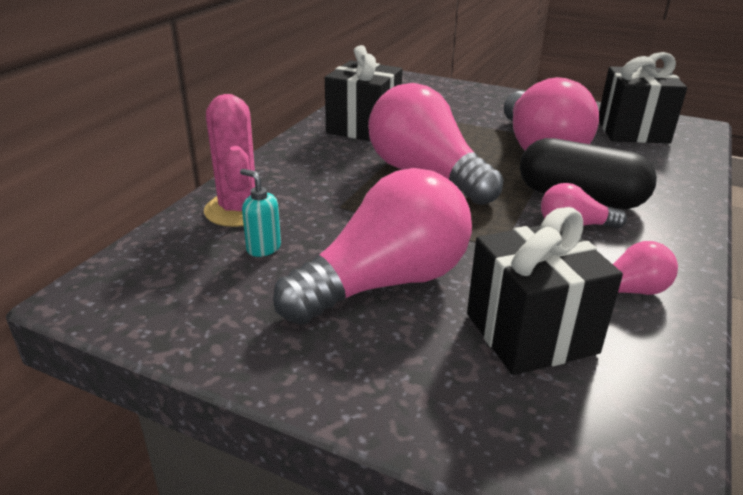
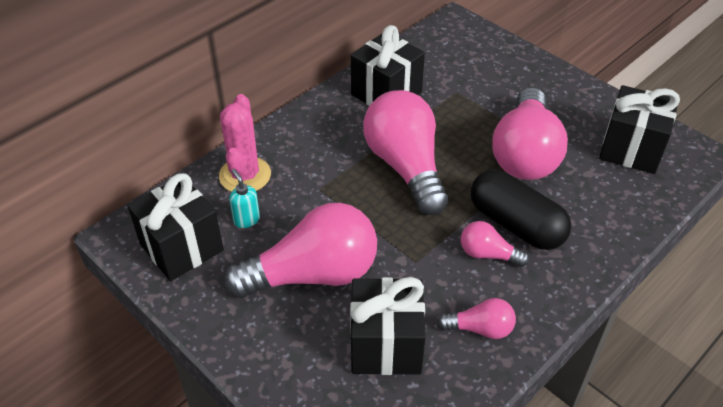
camera: 20 degrees right, 15 degrees up
(185, 291) = (181, 247): none -> black gift

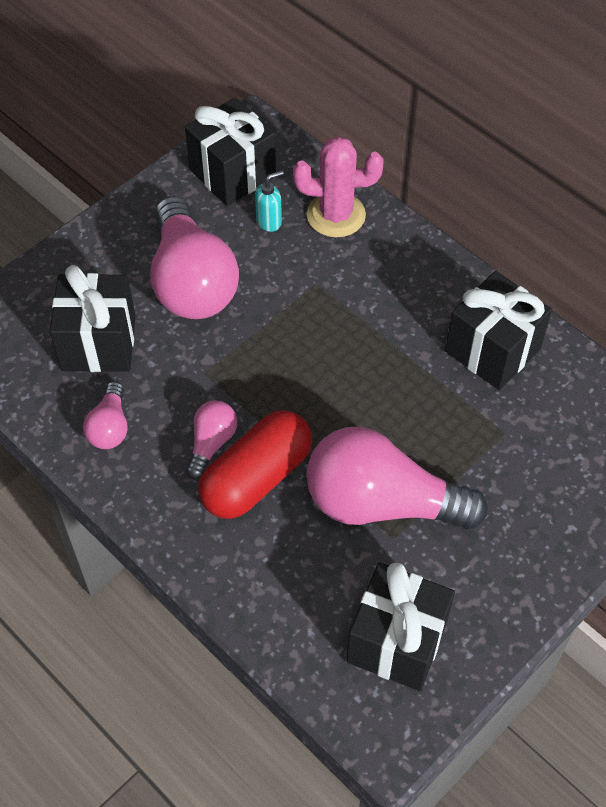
camera: 90 degrees right, 10 degrees up
(406, 166) = (354, 368): pink light bulb -> none
(516, 224) = (256, 478): black capsule -> red capsule

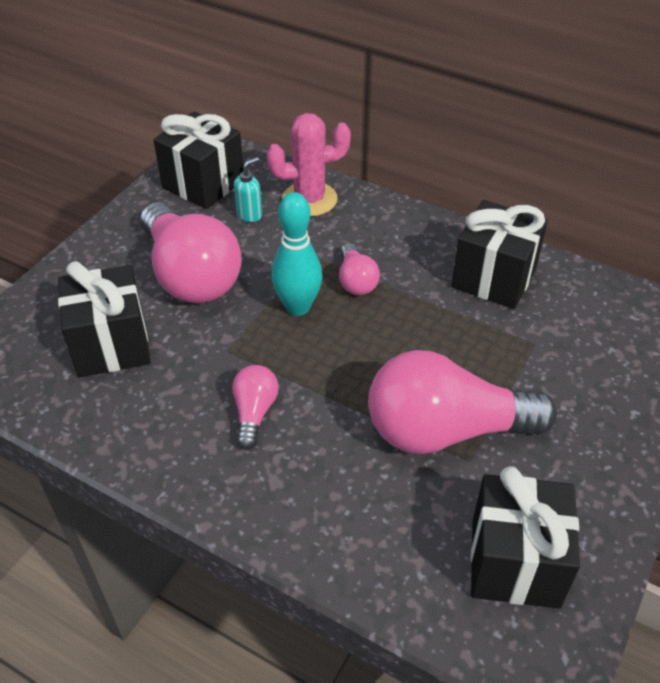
camera: 15 degrees left, 10 degrees down
(110, 427) = (143, 419): pink light bulb -> pink light bulb (356, 281)
(256, 478) = (311, 434): red capsule -> none
(285, 340) = (298, 307): none -> turquoise bowling pin

